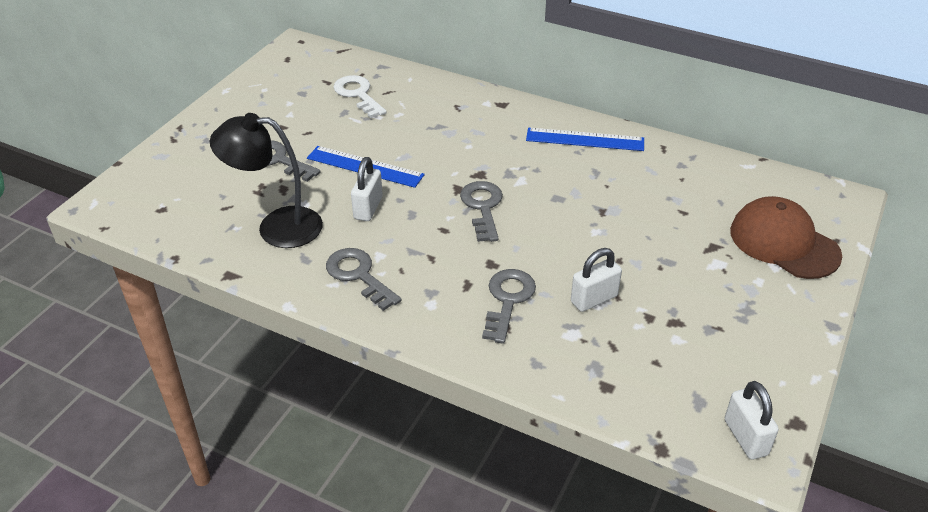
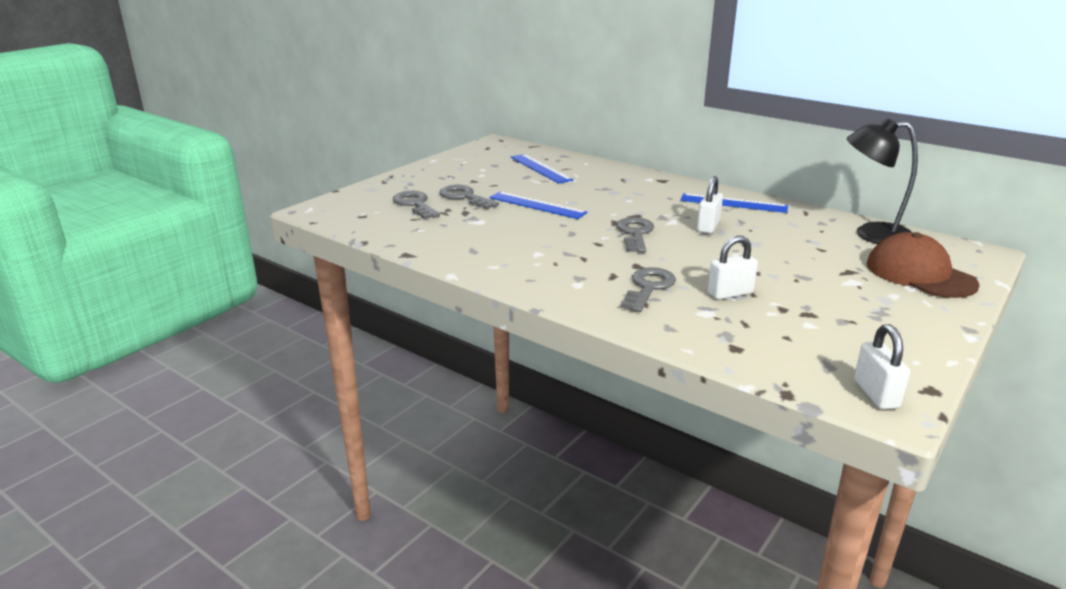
camera: 10 degrees right, 15 degrees down
(276, 227) = (454, 231): black lamp -> black lamp (872, 234)
(358, 94) = (540, 168): white key -> blue ruler
(359, 275) = (517, 263): grey key -> grey key (415, 204)
(368, 208) = (534, 227): white padlock -> white padlock (708, 227)

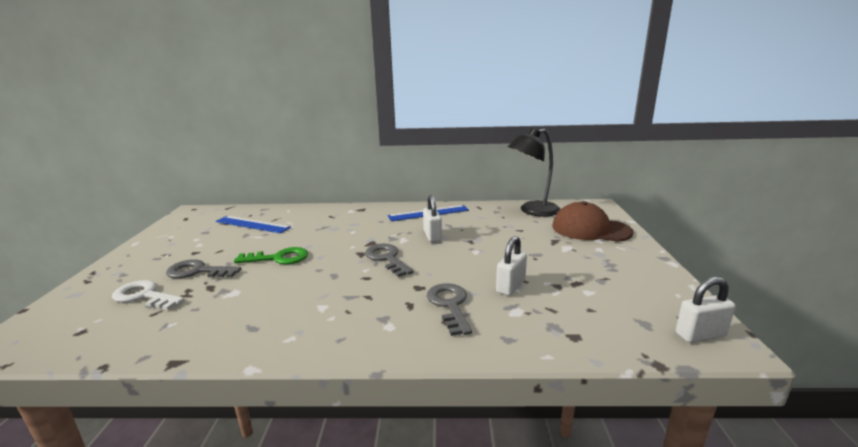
camera: 35 degrees left, 5 degrees down
(415, 204) = (144, 296): grey key -> white key
(537, 205) = (278, 258): blue ruler -> green key
(876, 394) = (700, 335): white padlock -> white padlock turned 60 degrees counterclockwise

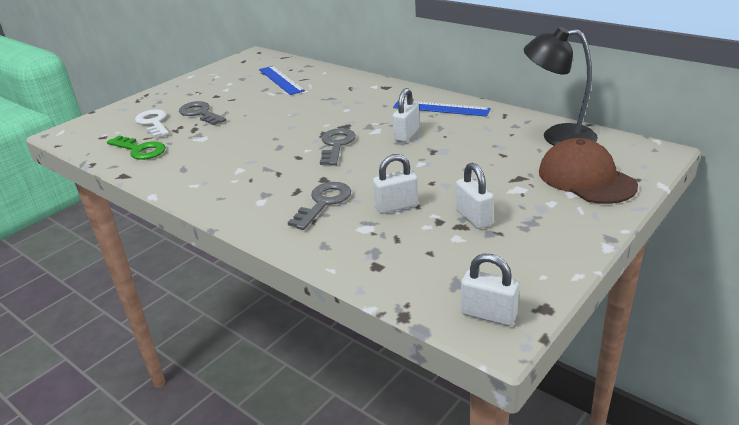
camera: 40 degrees right, 10 degrees up
(278, 258) = (261, 119): green key -> green key (140, 150)
(574, 274) = (473, 218): none -> white padlock

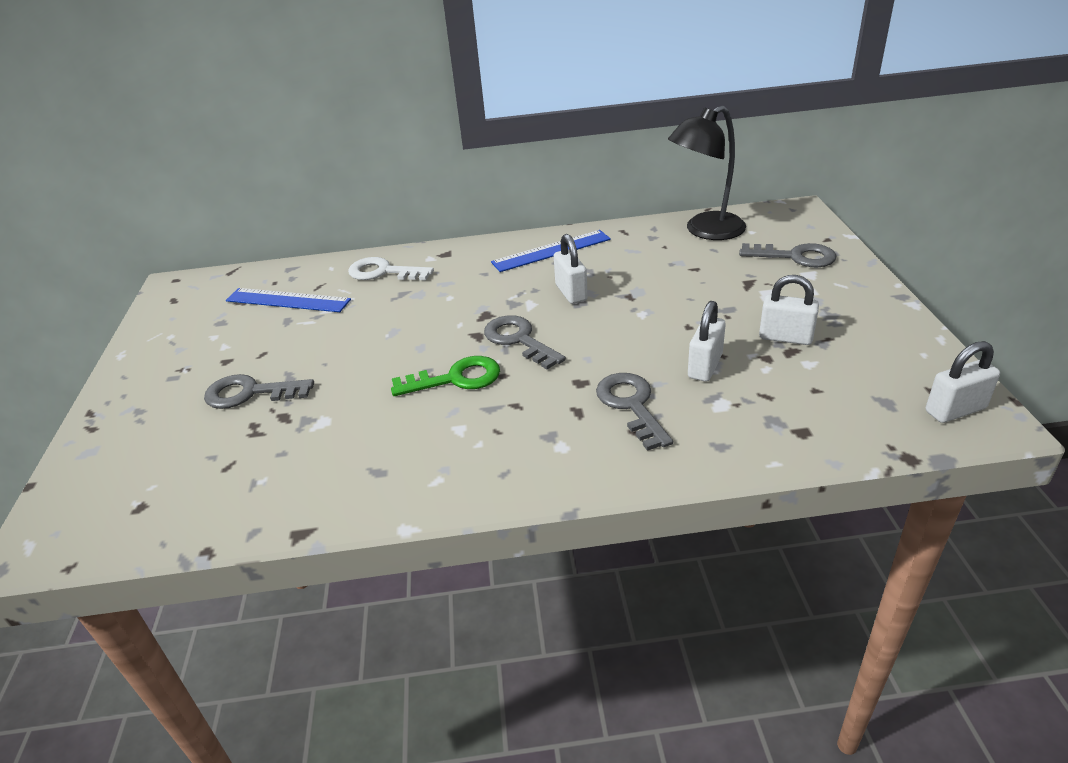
camera: 45 degrees left, 5 degrees up
(140, 150) = (253, 487): green key -> green key (455, 379)
(153, 123) = (195, 442): white key -> white key (383, 272)
(586, 178) = (795, 257): brown cap -> grey key

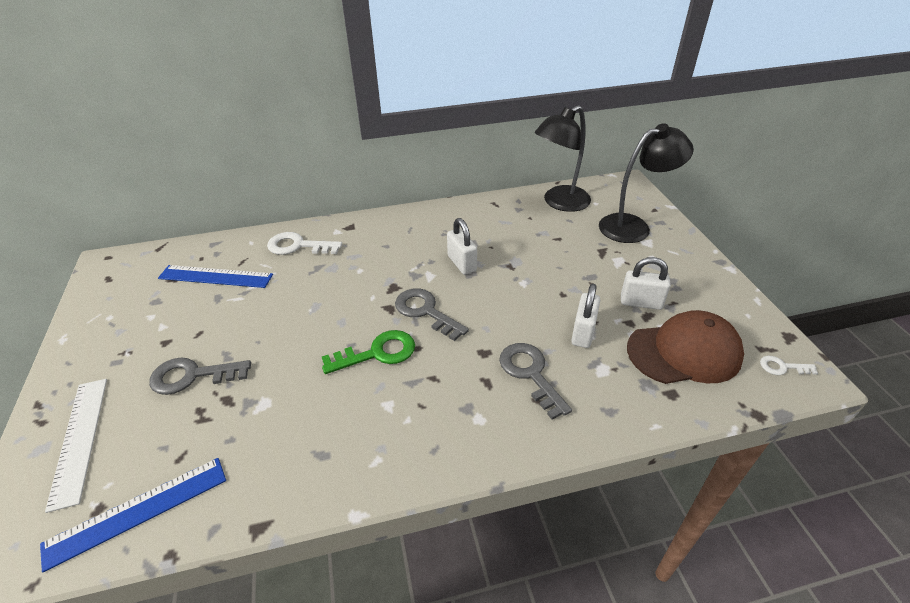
camera: 10 degrees left, 5 degrees up
(128, 445) = (79, 439): none -> white ruler
(551, 251) = (439, 223): blue ruler -> blue ruler (137, 511)
(795, 257) = (633, 226): grey key -> black lamp
(829, 390) = (684, 352): none -> brown cap
(955, 410) = (782, 367): white padlock -> white key

